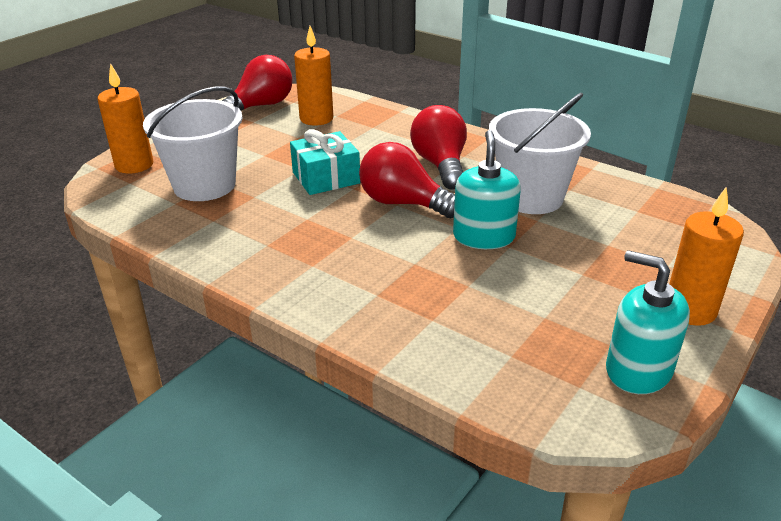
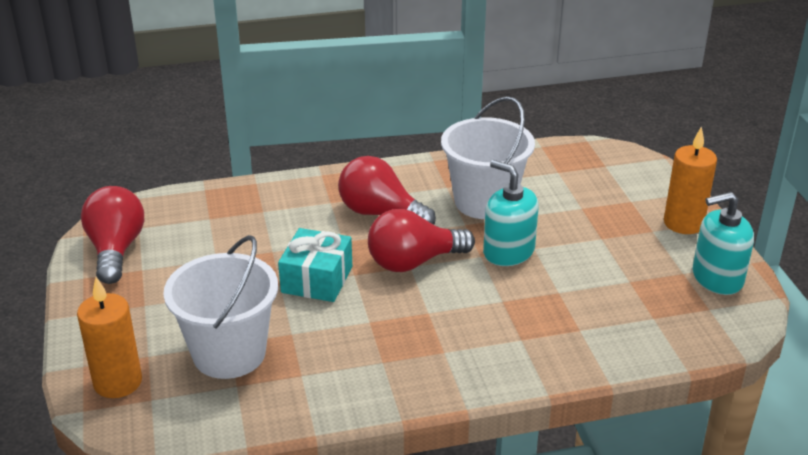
camera: 50 degrees left, 0 degrees up
(316, 119) = (198, 232): orange candle -> none

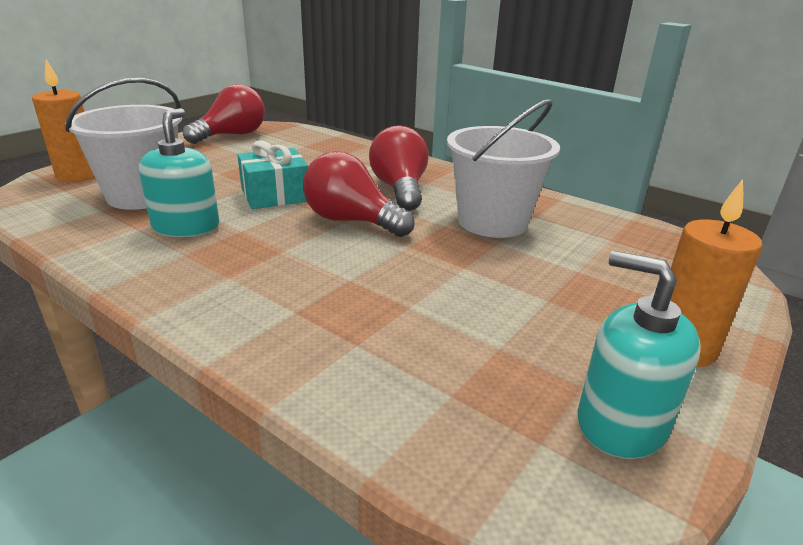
camera: 50 degrees right, 5 degrees down
(508, 251) = (435, 257): turquoise soap dispenser -> turquoise soap dispenser (186, 227)

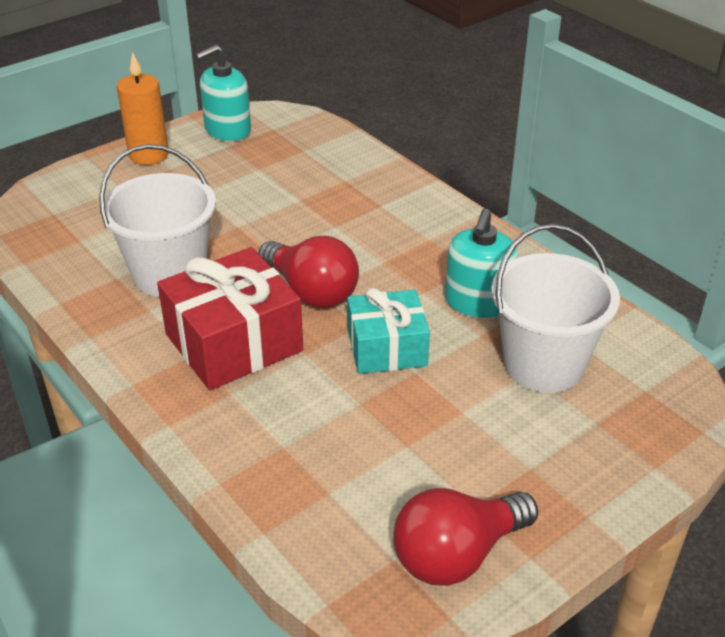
camera: 165 degrees left, 10 degrees up
(78, 175) = (650, 425): orange candle -> none
(400, 189) = (234, 342): red light bulb -> red gift
(621, 423) = (227, 130): turquoise soap dispenser -> turquoise soap dispenser turned 90 degrees clockwise

